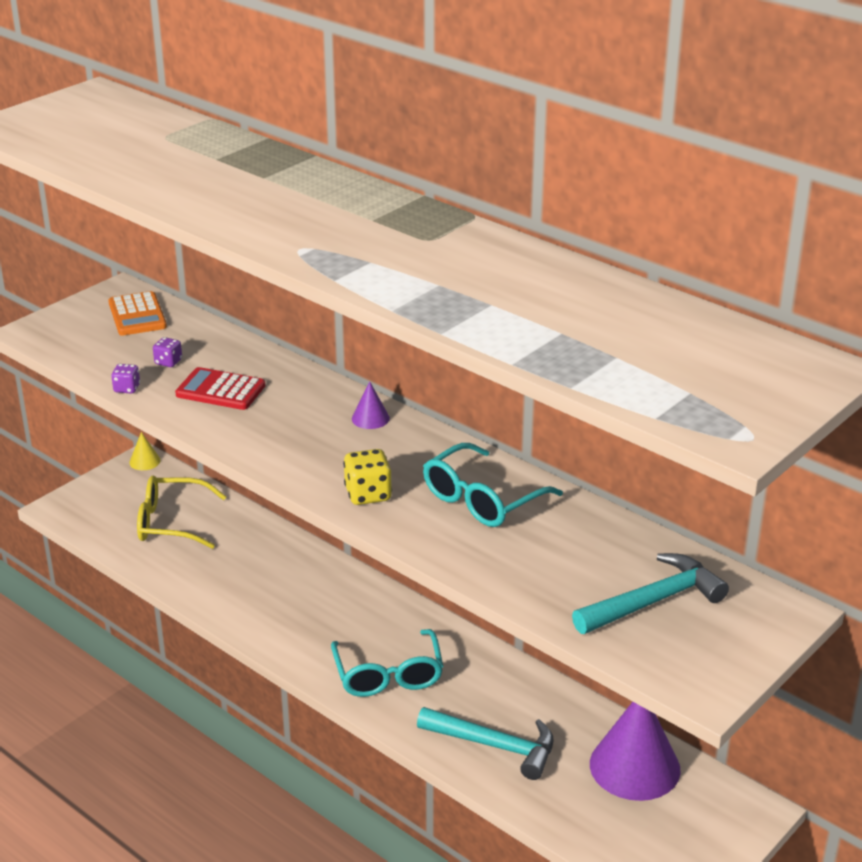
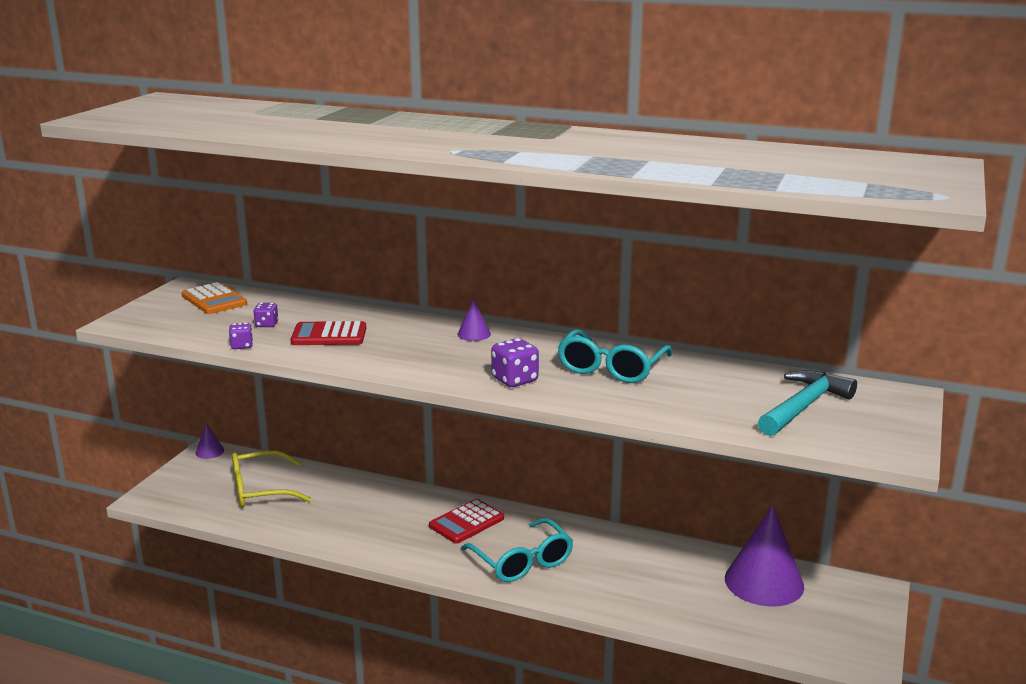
camera: 20 degrees left, 10 degrees down
(144, 461) = (209, 451): yellow cone -> purple cone
(358, 612) = (466, 522): none -> red calculator
(368, 494) = (515, 380): yellow dice -> purple dice
(494, 746) = (645, 593): turquoise hammer -> none

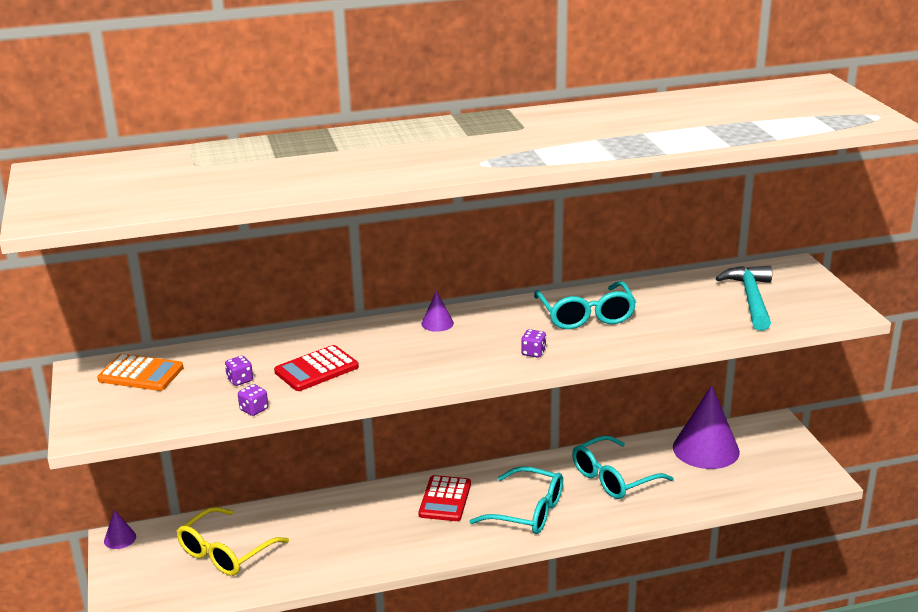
camera: 35 degrees left, 5 degrees up
(515, 380) = (533, 353): purple dice -> purple dice, size x0.61
(636, 568) = (613, 478): none -> turquoise glasses

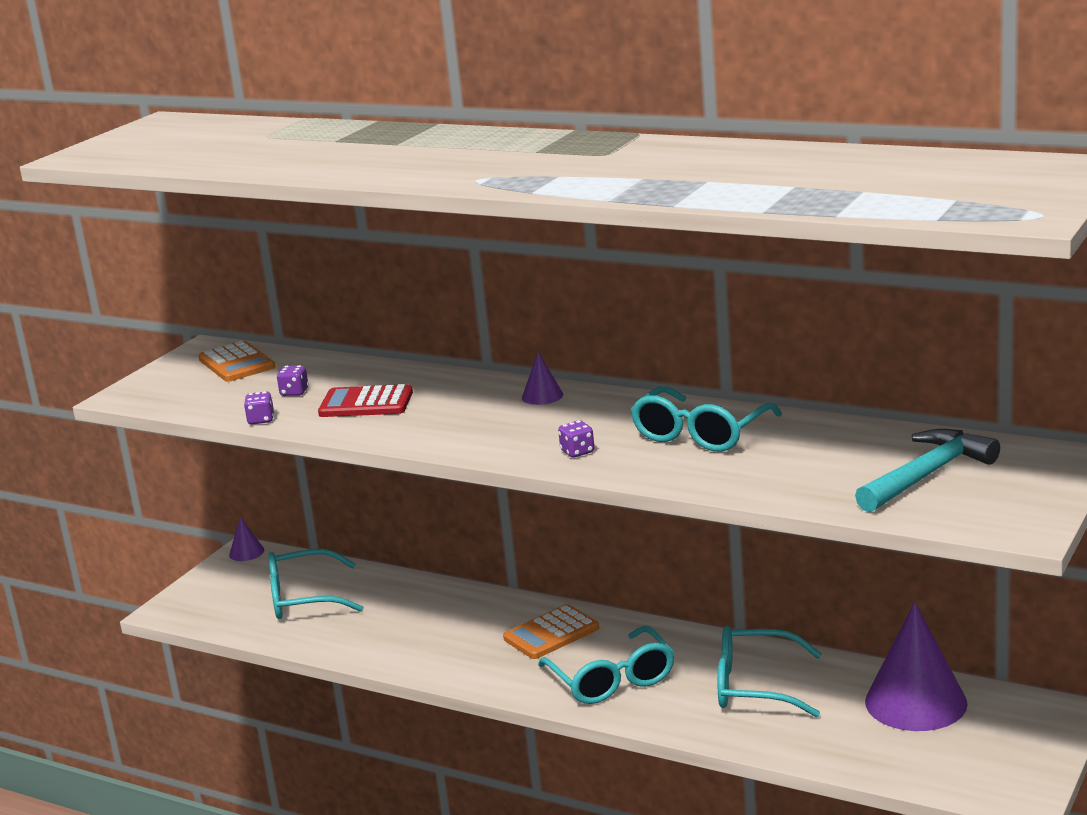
camera: 45 degrees right, 5 degrees down
(225, 553) = (303, 598): yellow glasses -> turquoise glasses
(445, 499) = (551, 633): red calculator -> orange calculator

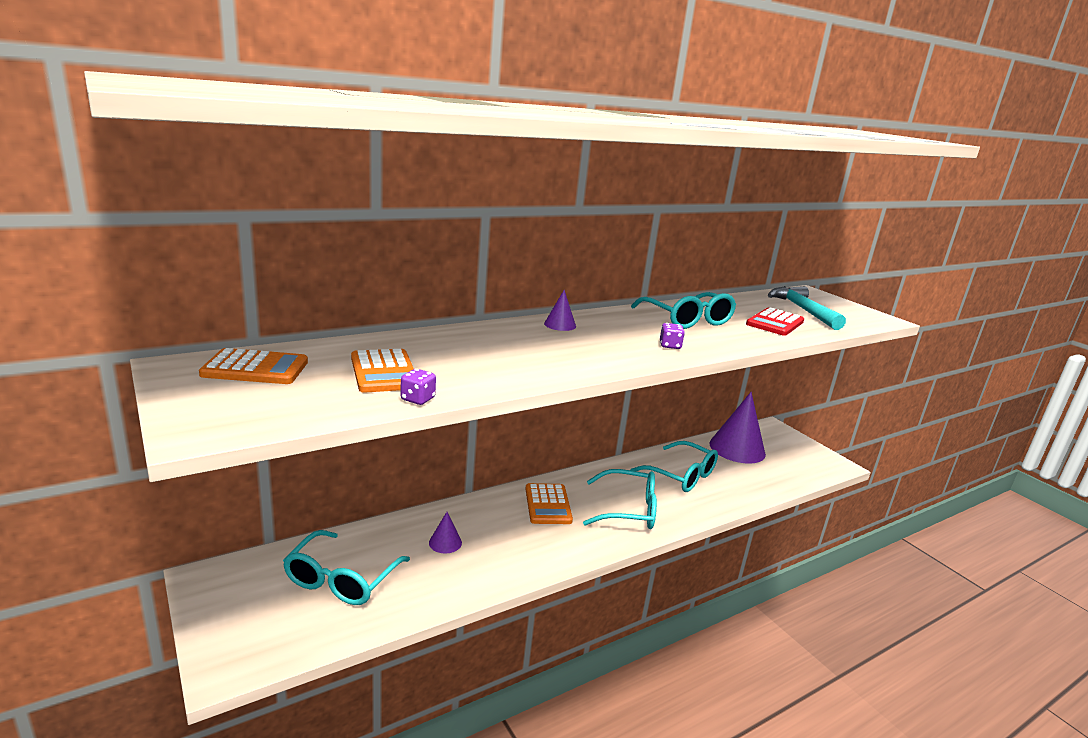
camera: 65 degrees left, 0 degrees up
(246, 552) = (207, 576): purple cone -> purple cone (445, 542)
(294, 392) = (383, 372): purple dice -> orange calculator
(366, 403) = (465, 361): red calculator -> red calculator (775, 323)
(754, 686) = (681, 476): turquoise glasses -> turquoise glasses turned 90 degrees counterclockwise

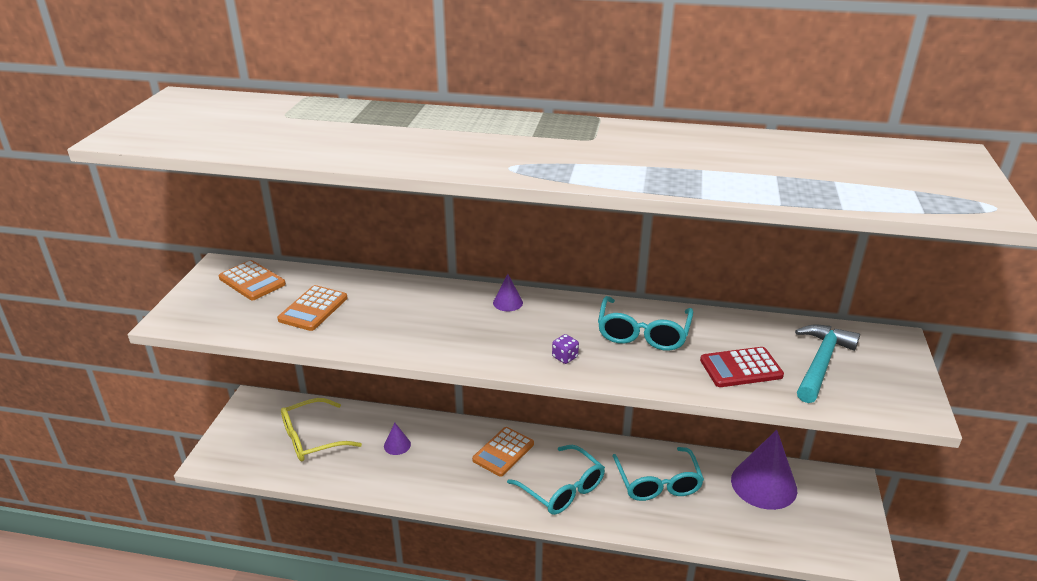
camera: 45 degrees right, 10 degrees up
(341, 580) = (311, 439): turquoise glasses -> yellow glasses
(417, 399) = (298, 339): purple dice -> none

